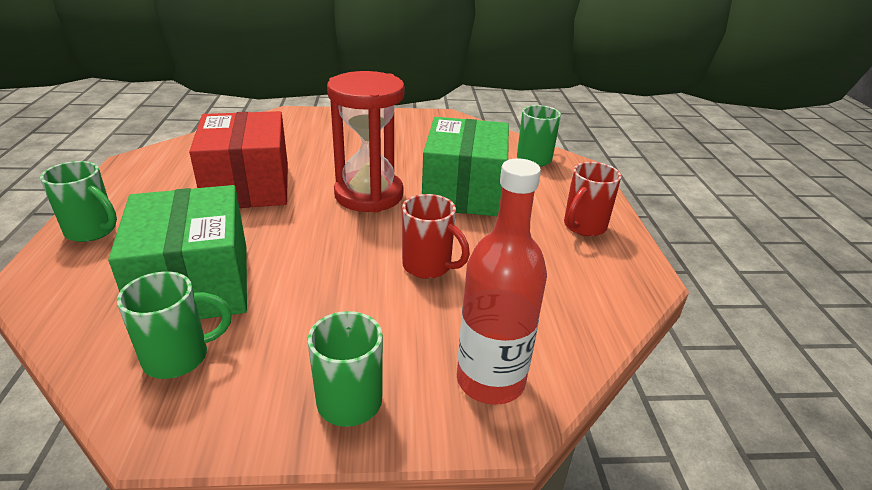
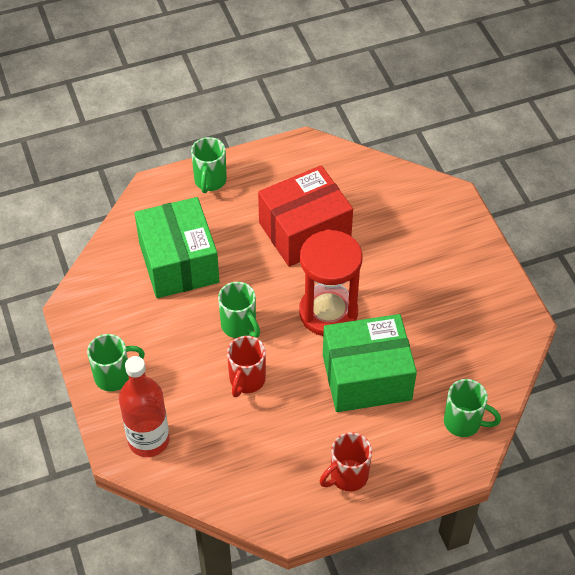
camera: 75 degrees right, 20 degrees up
(179, 357) = (118, 288): green mug -> green mug (239, 326)
(195, 284) = (179, 262): green box -> green box turned 75 degrees counterclockwise
(583, 227) = (347, 476): red mug -> red mug turned 60 degrees counterclockwise

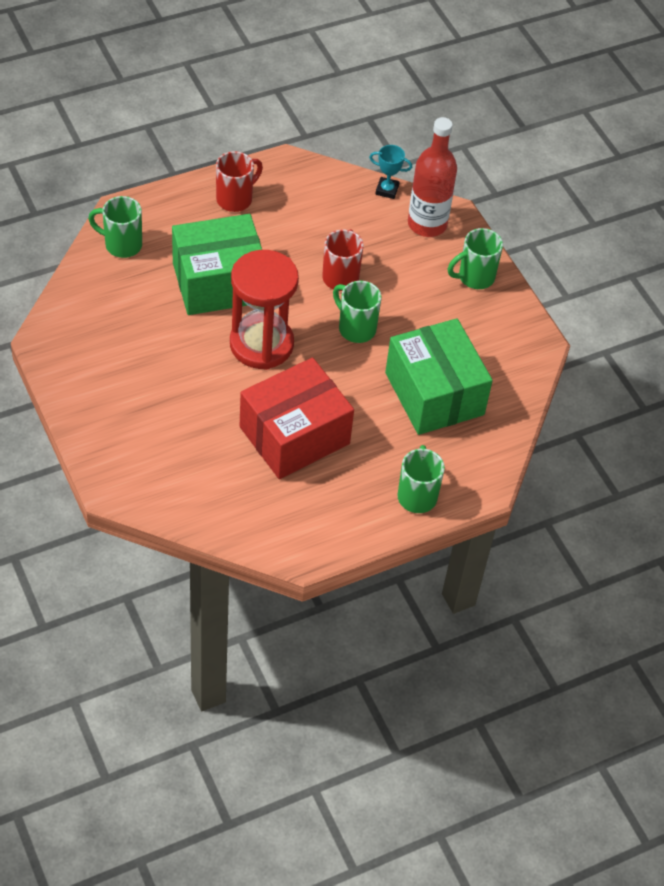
camera: 170 degrees right, 0 degrees up
(183, 484) = (387, 190): none -> turquoise trophy

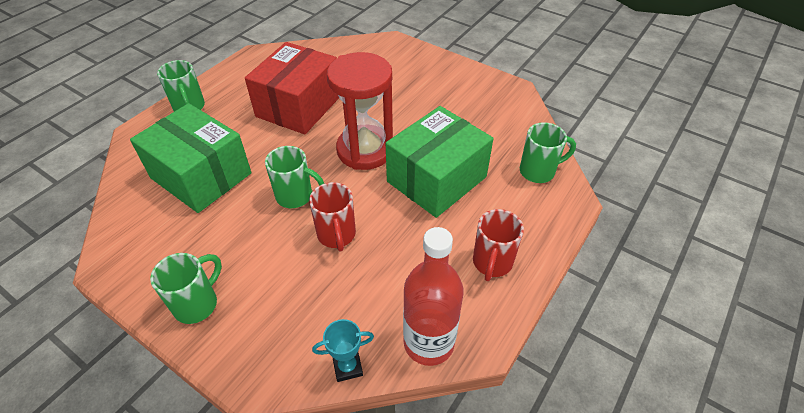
camera: 155 degrees right, 5 degrees down
(427, 224) = (278, 344): red bottle -> red bottle (428, 343)

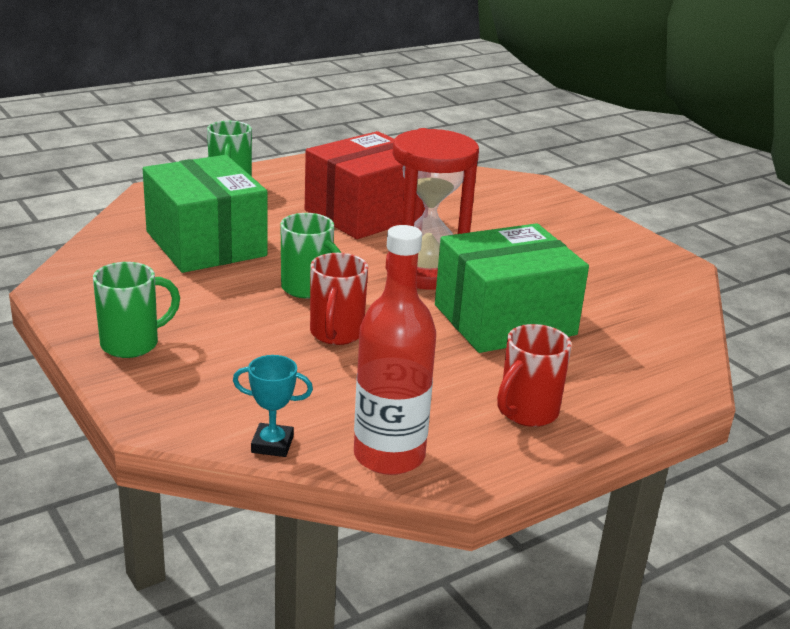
camera: 20 degrees right, 20 degrees down
(538, 171) = (659, 349): green mug -> none

